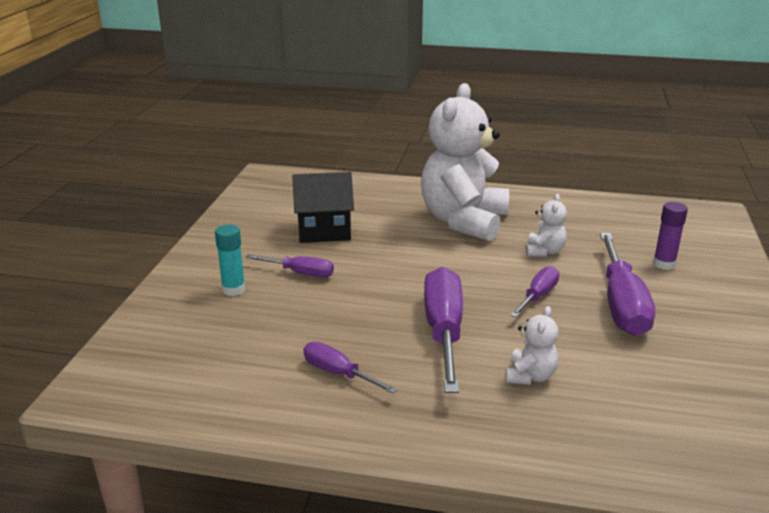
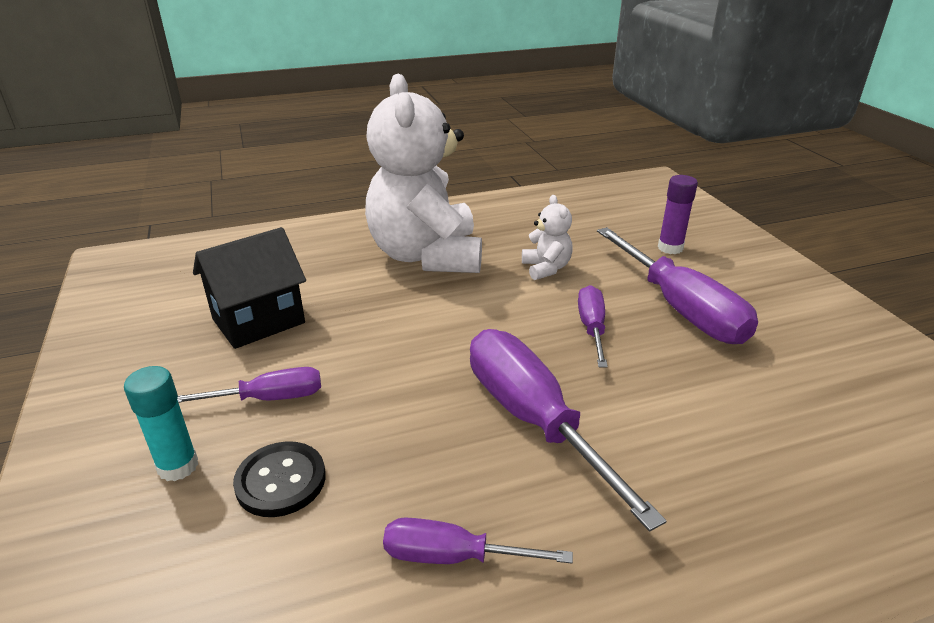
camera: 30 degrees left, 5 degrees up
(278, 312) = (281, 481): none -> black button
(530, 376) = (687, 445): white teddy bear -> none

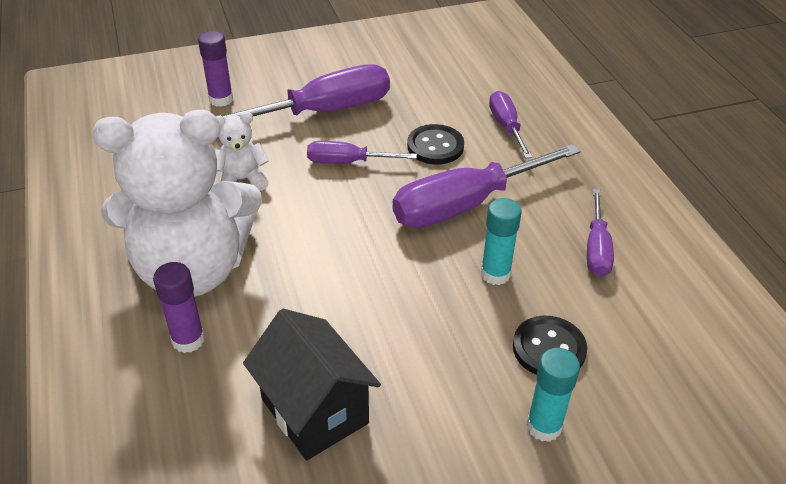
camera: 90 degrees left, 10 degrees up
(268, 398) = (449, 376): purple screwdriver -> purple screwdriver (506, 127)
(350, 261) = (188, 340): none -> purple glue stick
(408, 441) = (495, 274): none -> turquoise glue stick
(646, 395) = (435, 146): none -> black button

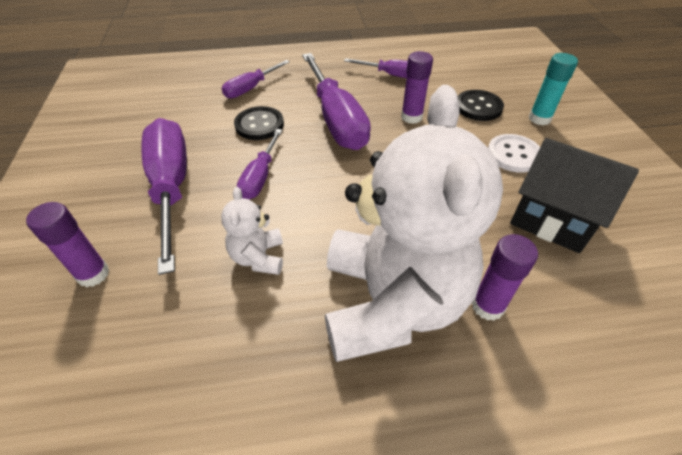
camera: 80 degrees left, 5 degrees up
(315, 411) = (551, 220): black house -> black house turned 60 degrees clockwise
(439, 383) = (513, 155): none -> white button
(495, 274) = (411, 117): turquoise glue stick -> purple glue stick
(506, 127) = (251, 88): purple screwdriver -> purple screwdriver turned 45 degrees counterclockwise

